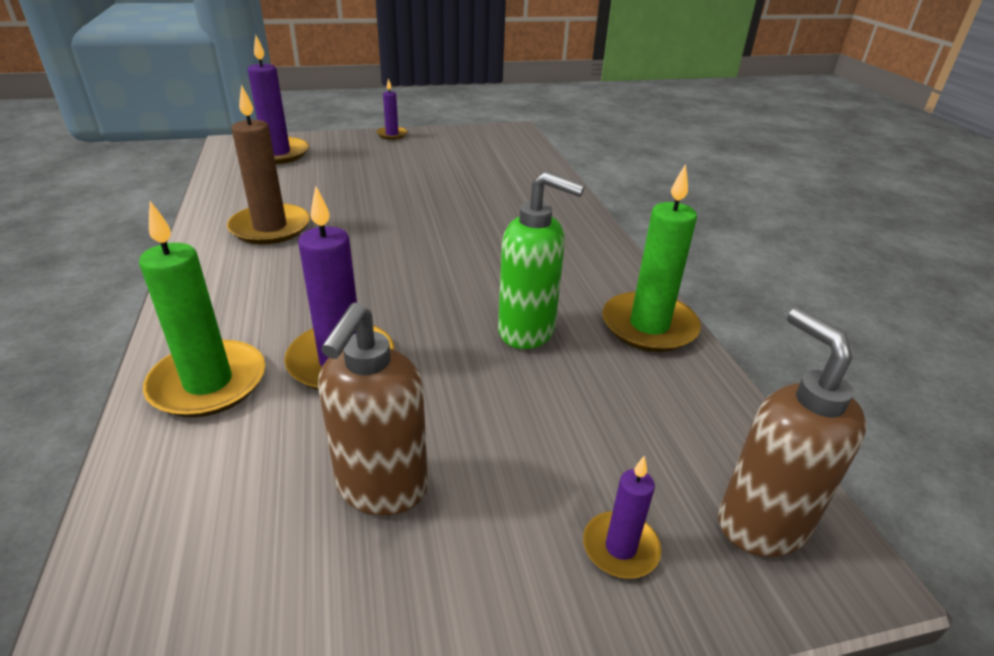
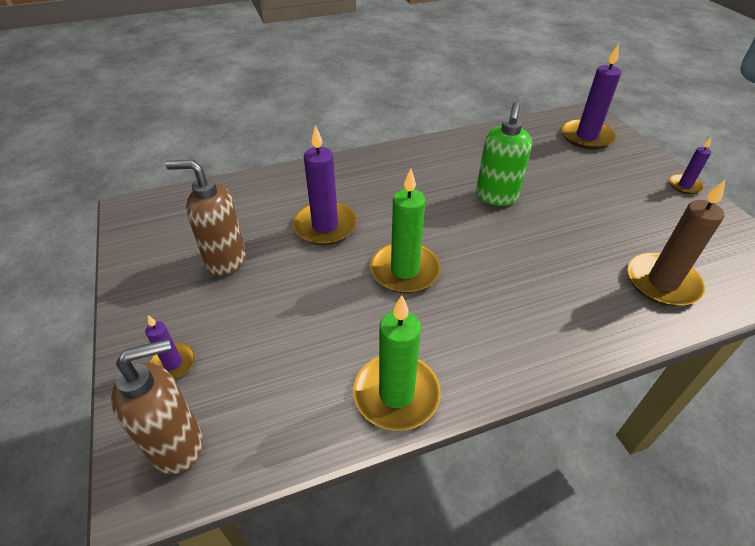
camera: 85 degrees right, 10 degrees up
(208, 383) = (302, 185): green candle -> green candle (404, 270)
(270, 228) = (467, 163): brown candle -> brown candle (662, 282)
(527, 331) = (372, 311): green soap dispenser -> green soap dispenser (496, 197)

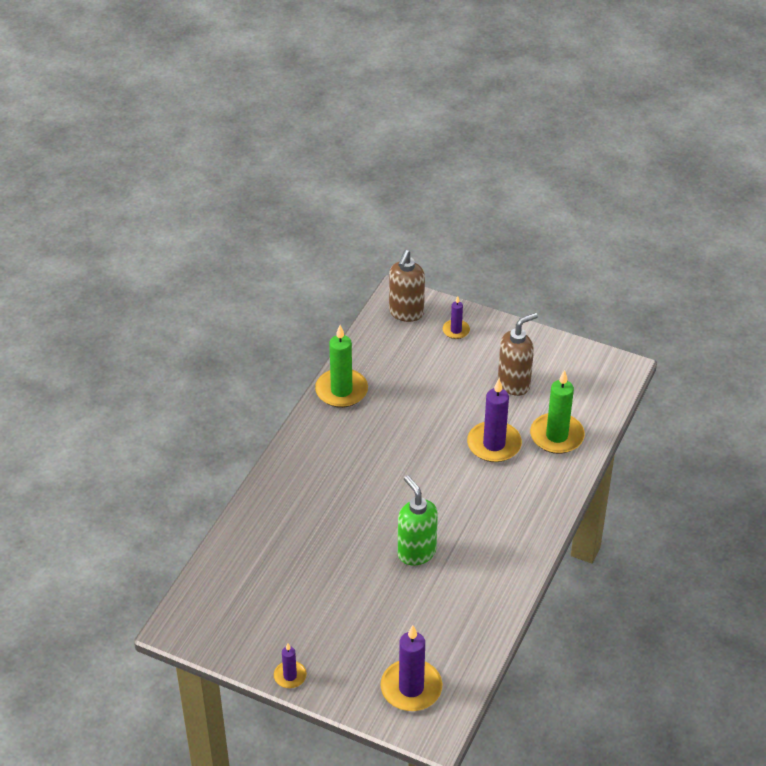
camera: 135 degrees right, 0 degrees up
(404, 270) = (410, 451): green candle -> green candle (556, 436)
(662, 282) = (255, 555): brown candle -> none

